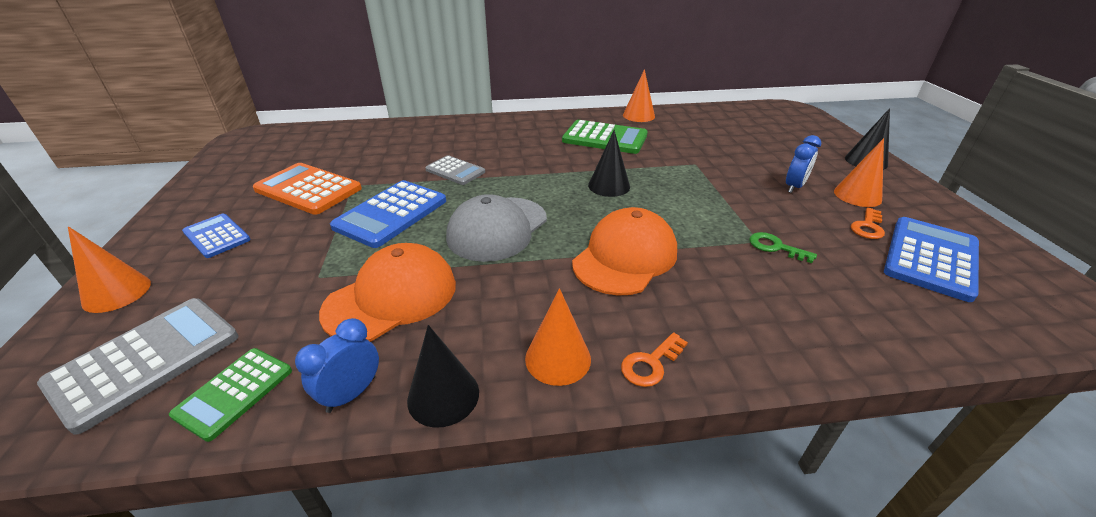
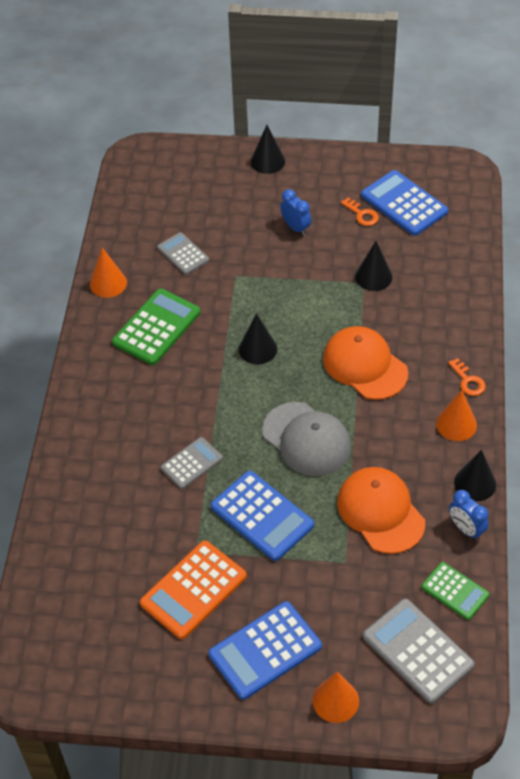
camera: 75 degrees left, 15 degrees up
(217, 236) = (265, 650): blue calculator -> blue calculator, size x1.64
(698, 138) = (183, 254): none -> grey calculator
(775, 247) = (373, 277): green key -> black cone
(857, 195) = (319, 197): orange cone -> none

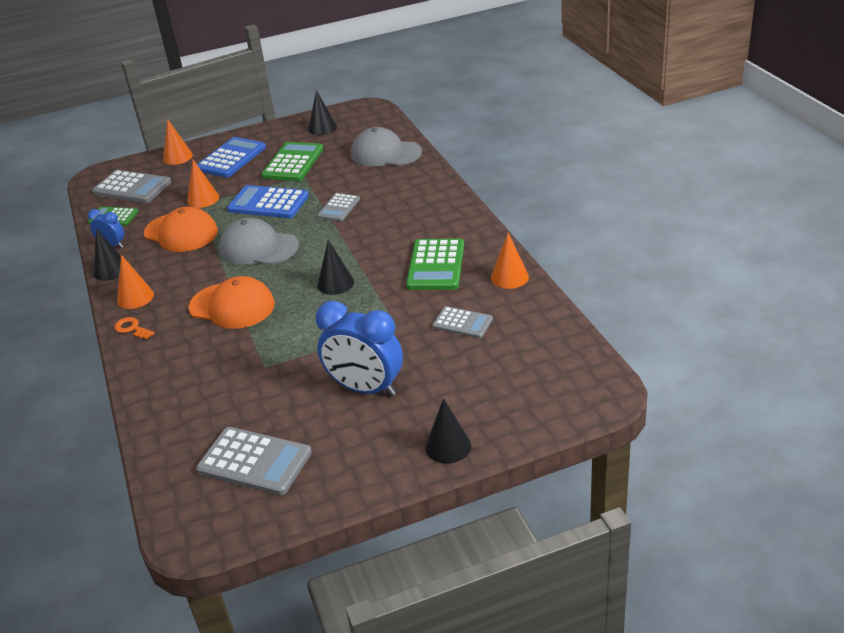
camera: 155 degrees right, 15 degrees down
(76, 544) = (385, 153): none -> grey cap
(193, 590) = (293, 163): orange calculator -> green calculator
(295, 227) = (365, 389): blue clock -> blue clock, size x1.97
(334, 569) = (203, 199): none -> orange cone
(362, 214) = (299, 430): orange key -> none
(373, 277) = (256, 375): black cone -> black cone (322, 128)
(404, 204) = (254, 461): blue calculator -> grey calculator

